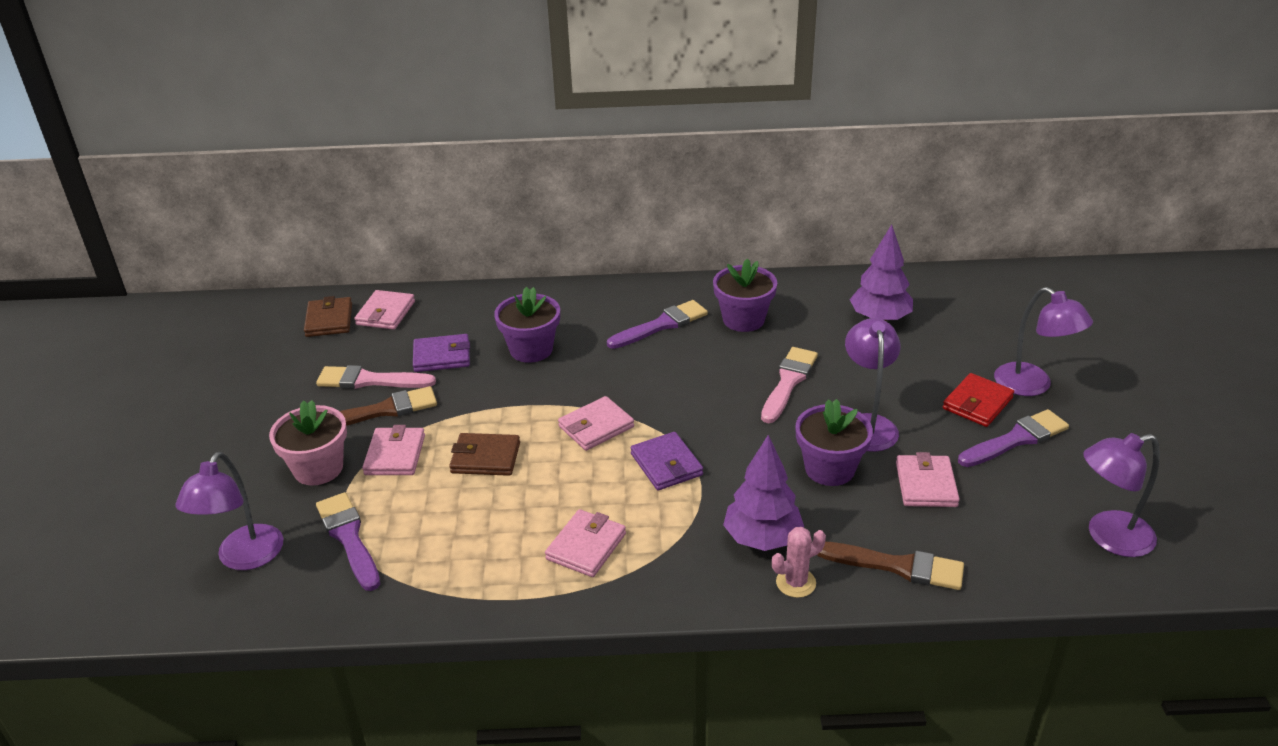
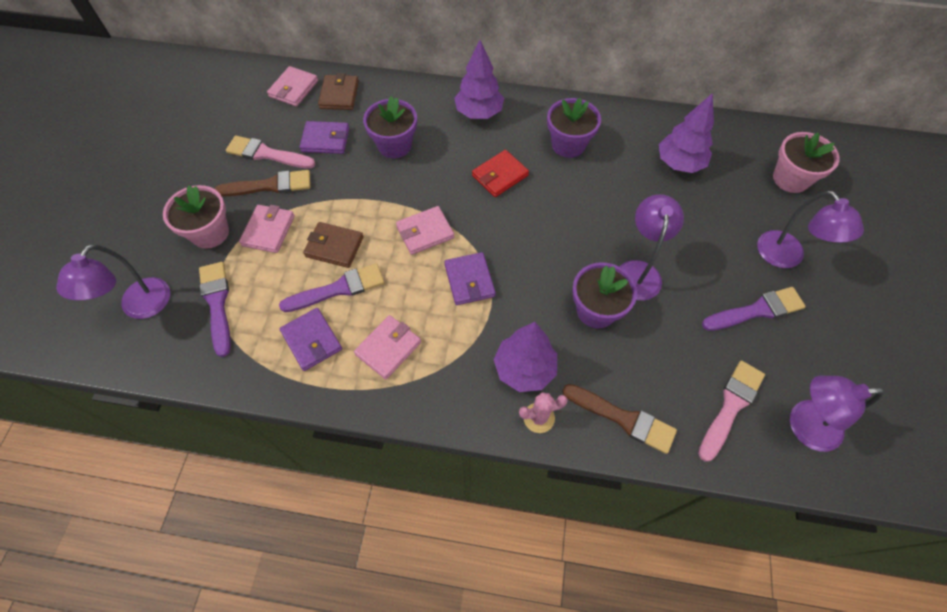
camera: 10 degrees right, 25 degrees up
(329, 320) = (250, 88): brown wallet -> brown wallet (339, 95)
(485, 555) = (312, 340): none -> purple wallet
(625, 305) = (479, 113): none -> purple tree
(661, 325) = (501, 138): purple brush -> purple brush (338, 289)
(788, 382) = (587, 216): pink brush -> pink brush (730, 406)
(926, 484) = (669, 342): pink wallet -> none
(977, 403) = (735, 267): red wallet -> red wallet (500, 175)
(1011, 315) = (790, 179): none -> pink flower pot

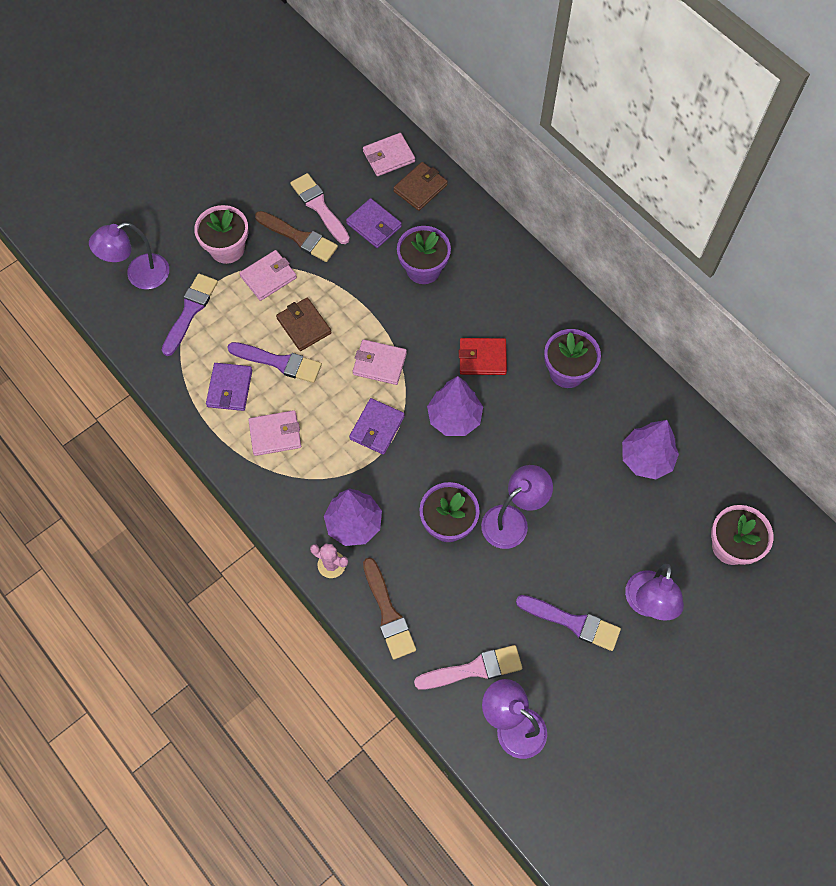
camera: 40 degrees right, 5 degrees up
(479, 113) = (520, 287): purple tree -> purple tree (454, 418)

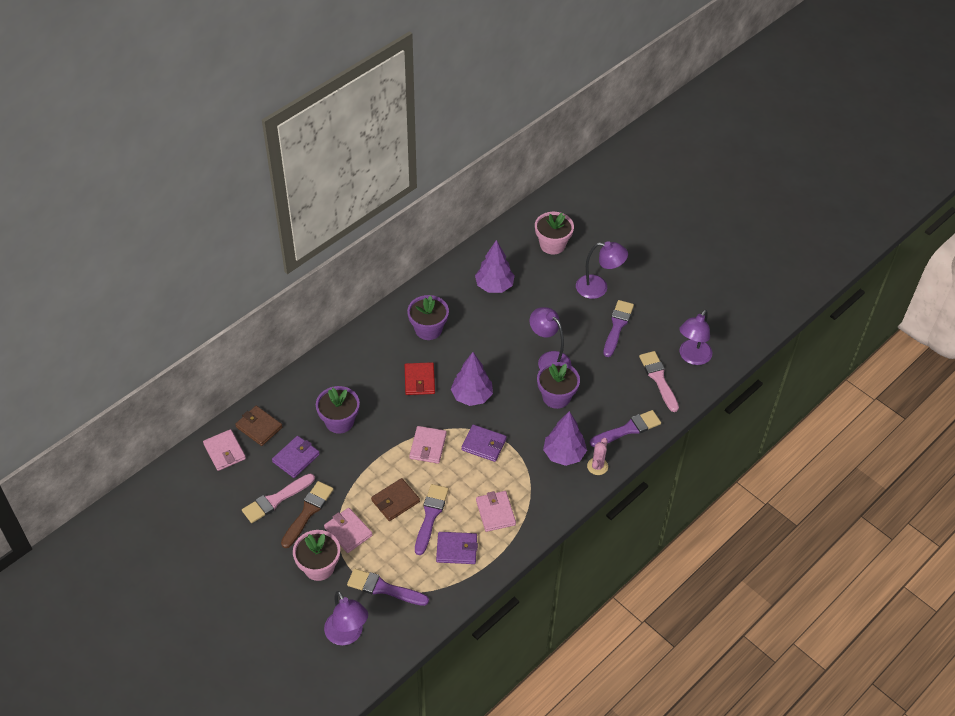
camera: 95 degrees left, 15 degrees down
(388, 613) = (628, 429): brown brush -> purple brush

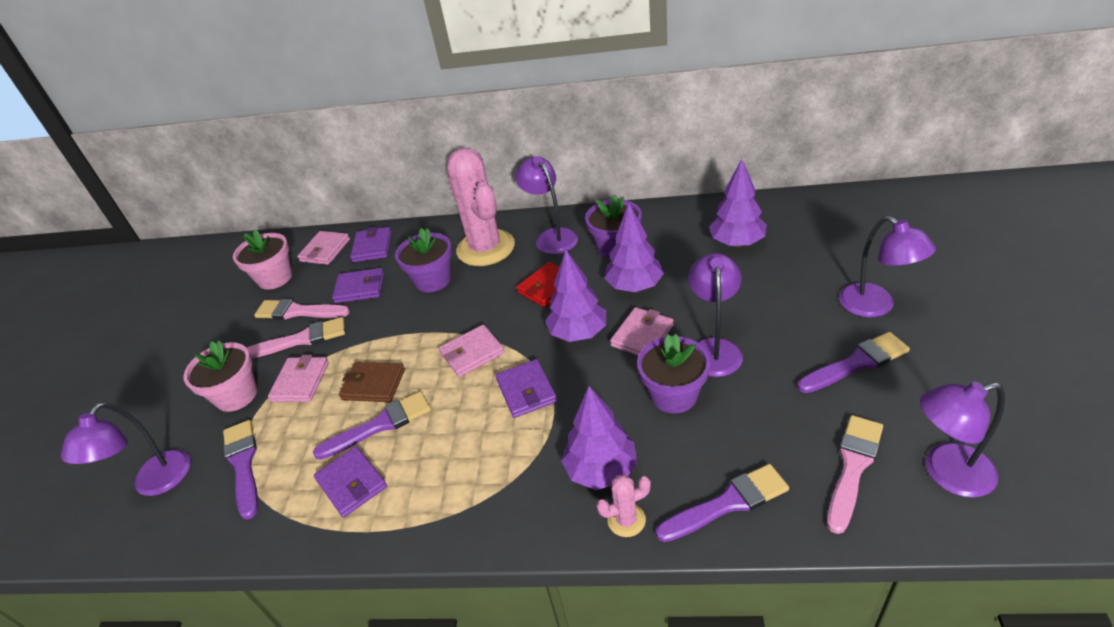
camera: 55 degrees right, 10 degrees down
(259, 427) = (372, 247): brown wallet -> purple wallet
(308, 512) = (301, 339): brown brush -> pink brush
(344, 379) = (485, 248): none -> pink cactus
(378, 345) = (552, 237): none -> purple lamp
(469, 349) = (634, 286): none -> purple tree
(495, 512) = (440, 476): pink wallet -> pink wallet (642, 335)
(552, 244) = (859, 235): pink flower pot -> pink flower pot (275, 278)
(628, 429) = (727, 503): purple brush -> purple brush turned 45 degrees counterclockwise

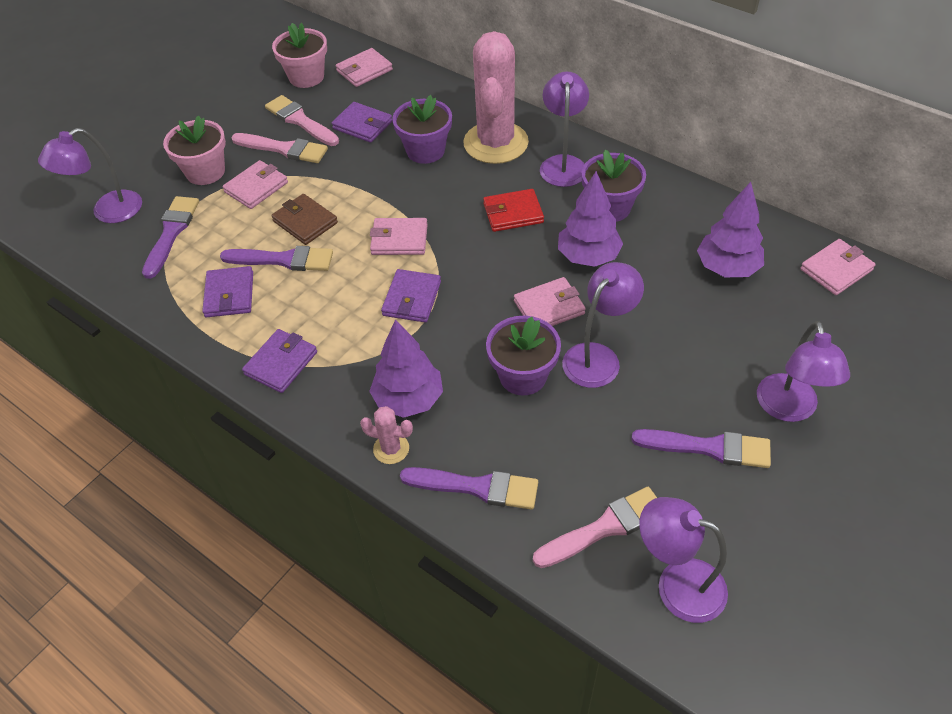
camera: 30 degrees right, 10 degrees up
(372, 247) = (404, 88): purple wallet -> purple wallet (281, 363)
(578, 333) = (498, 272): purple tree -> none
(804, 208) = (836, 270): none -> pink wallet

